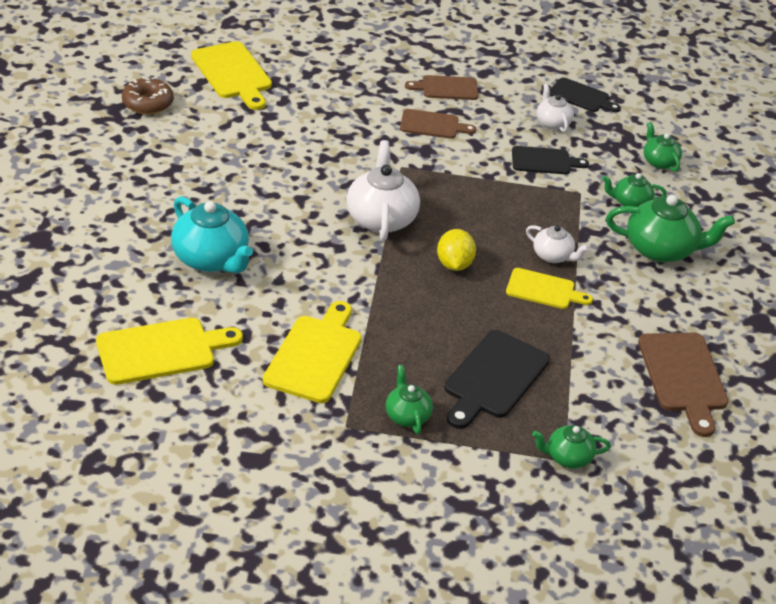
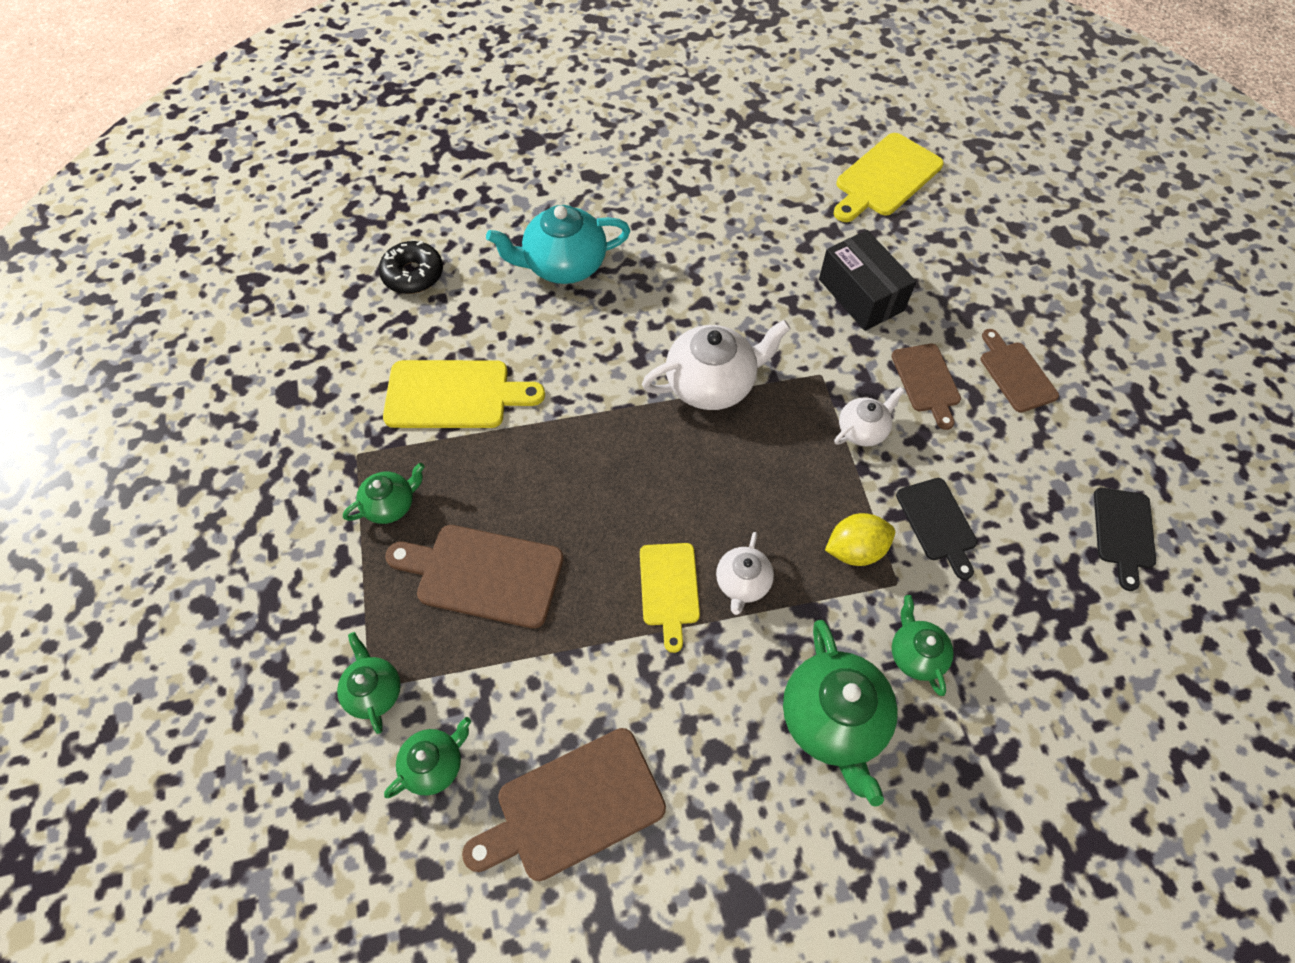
camera: 75 degrees right, 20 degrees up
(147, 103) = (783, 135): brown donut -> none
(161, 350) = (413, 274): yellow cutting board -> black donut
(211, 259) = (563, 265): turquoise teapot -> turquoise teapot turned 45 degrees clockwise
(340, 125) = (861, 295): none -> black box
(454, 264) = (667, 478): yellow lemon -> yellow lemon (855, 550)
(494, 378) = (483, 574): black cutting board -> brown cutting board
(552, 123) = (1032, 511): white teapot -> white teapot (863, 430)
(659, 162) = (1041, 673): green teapot -> green teapot (434, 764)

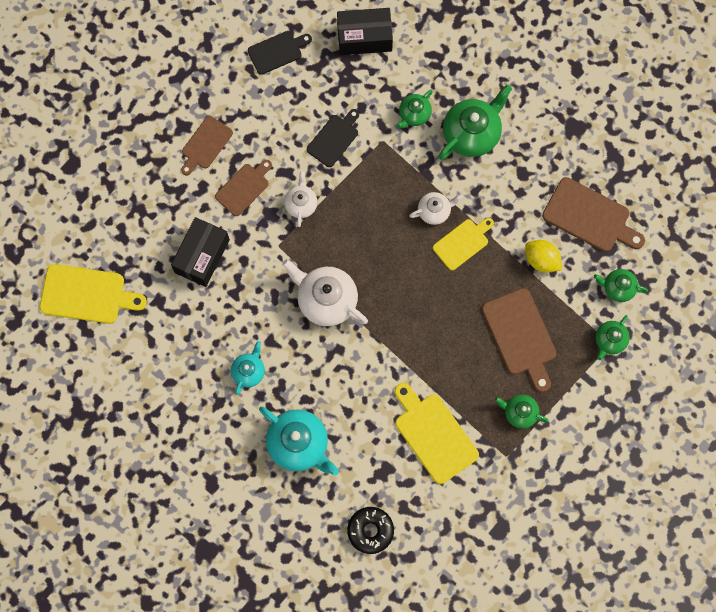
camera: 125 degrees left, 15 degrees up
(685, 265) = (249, 371): none -> turquoise teapot
(855, 550) = (378, 169): yellow lemon -> yellow lemon (541, 260)
(863, 430) = (301, 204): white teapot -> white teapot turned 75 degrees clockwise
(1092, 666) = (364, 37): none -> black box

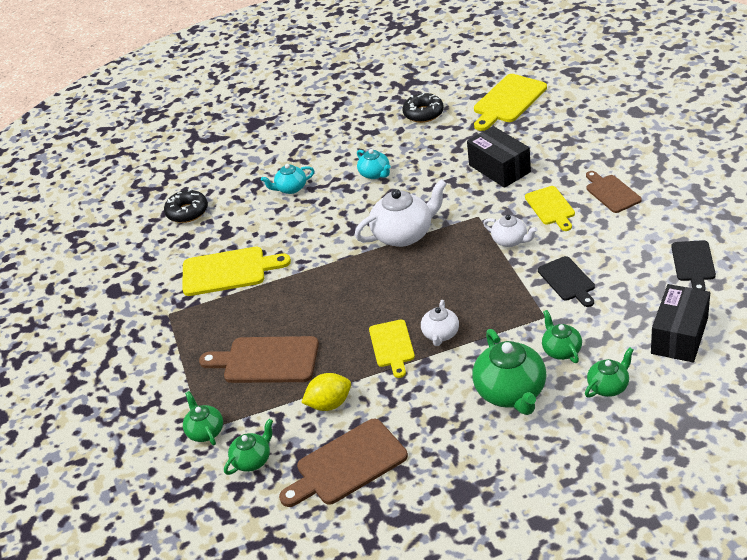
camera: 125 degrees right, 35 degrees down
(134, 372) = (423, 113): none -> black donut
(244, 188) = (551, 207): brown cutting board -> yellow cutting board
(299, 444) = (291, 188): turquoise teapot -> turquoise teapot, size x0.56
(519, 413) = (197, 336): green teapot -> green teapot (608, 386)

